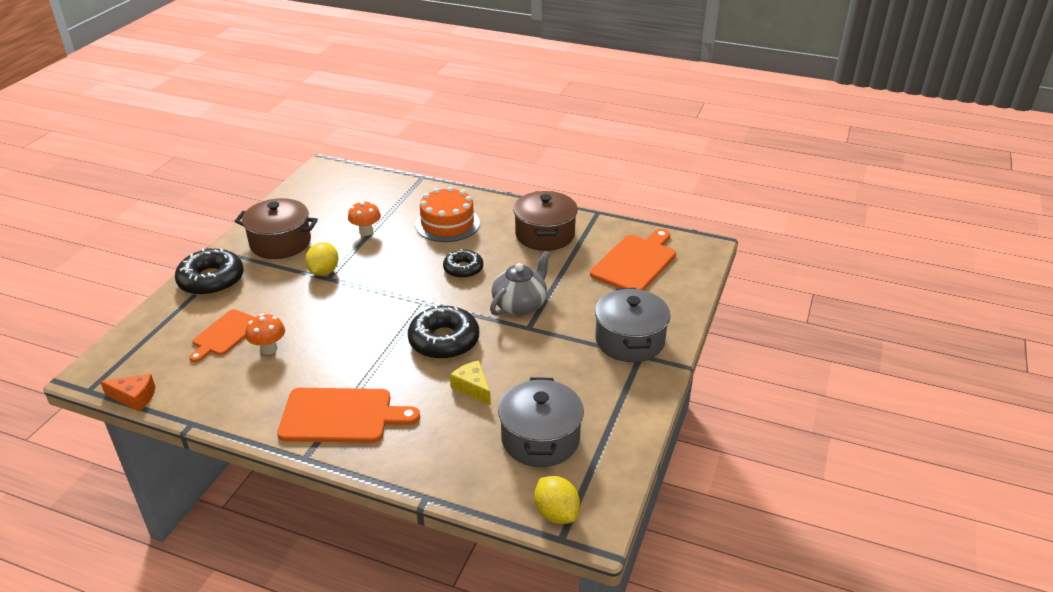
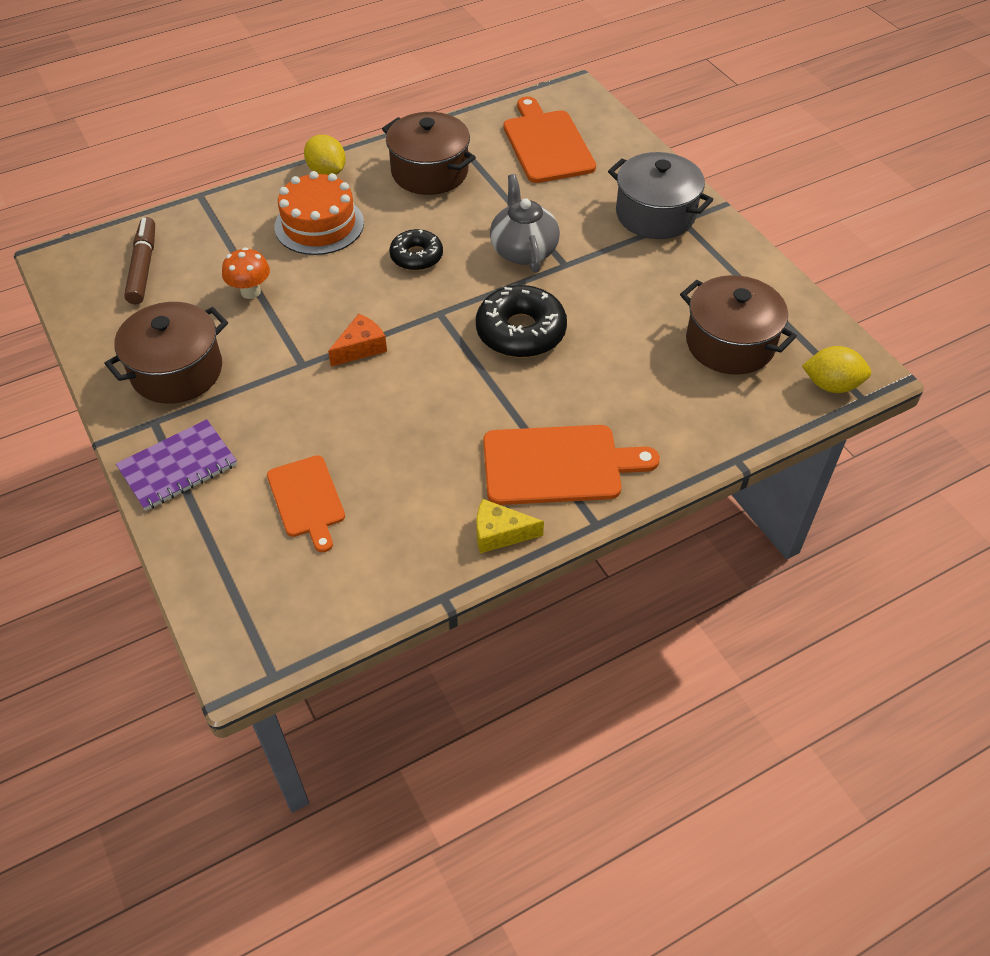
camera: 50 degrees left, 15 degrees up
(134, 397) = (338, 633): orange cheese -> orange cheese (361, 348)
(211, 280) = (178, 467): black donut -> purple notebook
(269, 349) = (379, 473): orange mushroom -> none
(324, 272) = (286, 362): yellow lemon -> yellow lemon (327, 172)
(341, 416) = (558, 465): orange cutting board -> orange cutting board turned 45 degrees clockwise
(346, 191) = (143, 267): none -> brown marker
(472, 388) = (614, 349): yellow cheese -> yellow cheese (500, 533)
(540, 439) = (730, 343): grey pot -> brown pot

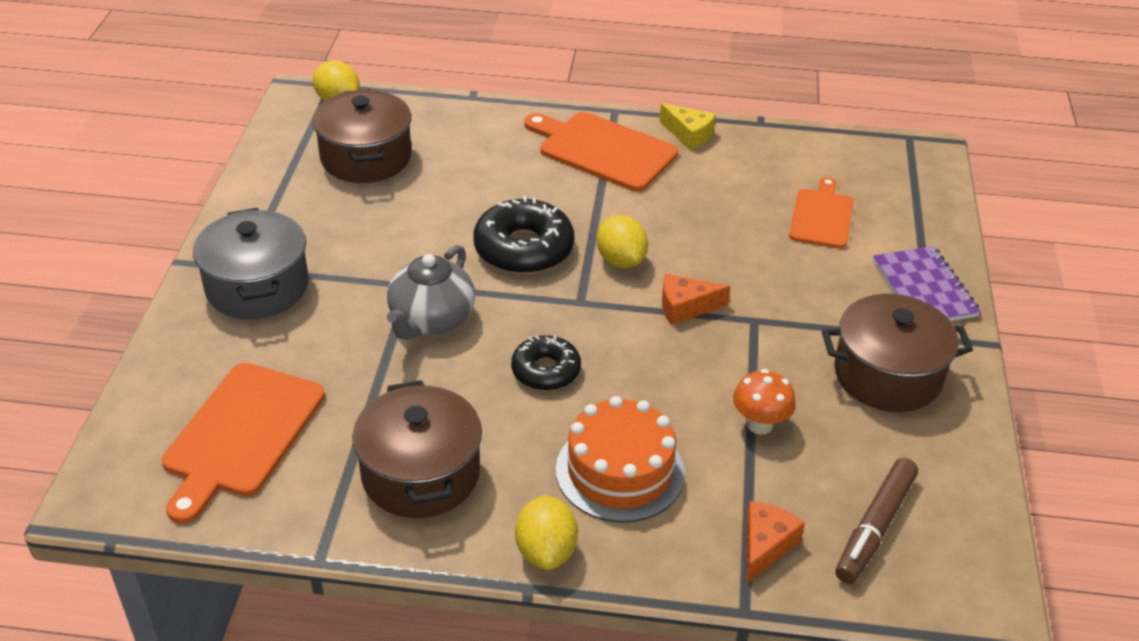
camera: 145 degrees left, 10 degrees down
(178, 467) = (923, 289): purple notebook -> purple notebook turned 75 degrees clockwise
(206, 228) = (765, 546): none -> orange cheese
(441, 361) = (620, 260): none -> yellow lemon

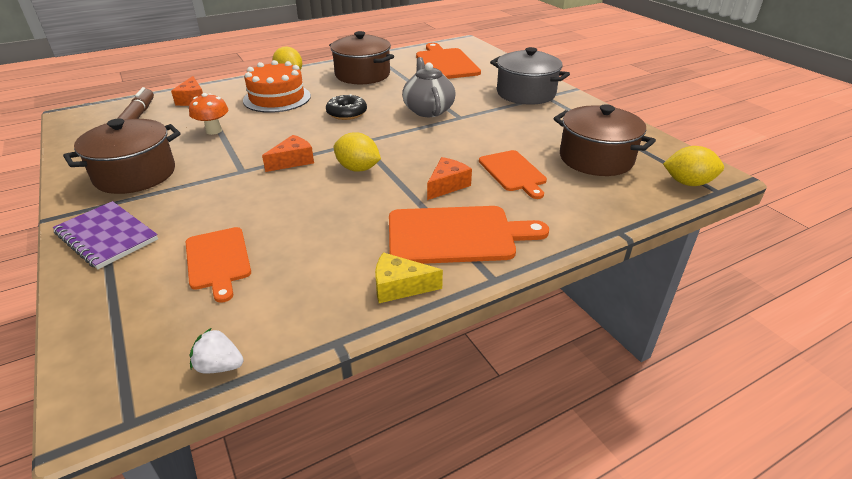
camera: 145 degrees right, 5 degrees down
(470, 181) = (513, 172): none -> orange cutting board
(524, 249) = (425, 152): black donut -> none
(552, 197) = (447, 185): none -> orange cheese
(845, 142) = (219, 366): none -> white strawberry

